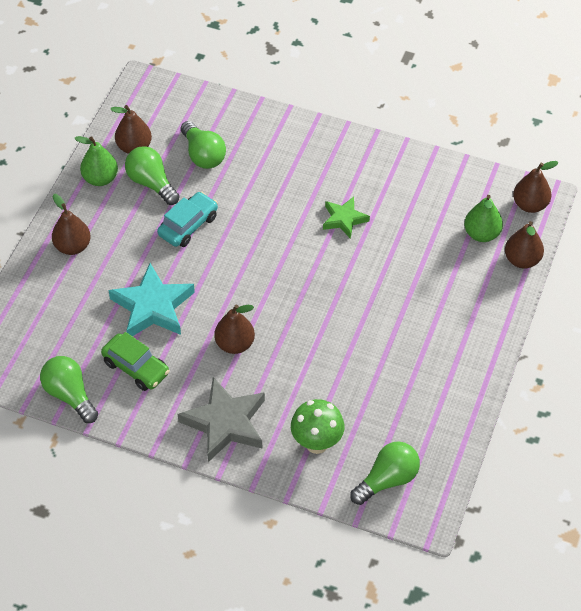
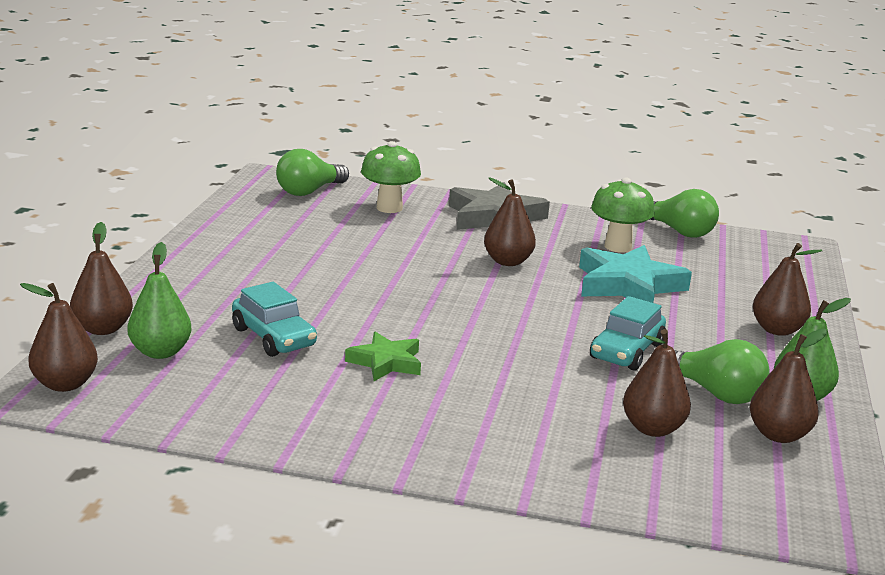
camera: 170 degrees right, 30 degrees down
(136, 368) = (618, 247): green car -> green mushroom
(203, 155) = (652, 428): green light bulb -> brown pear
(413, 247) = (273, 337): none -> turquoise car

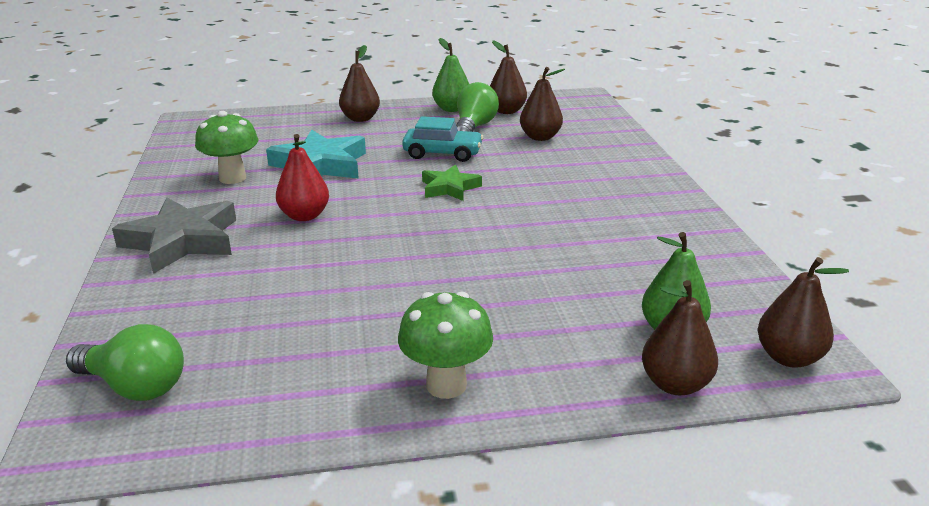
camera: 110 degrees left, 5 degrees up
(273, 337) = (576, 283): turquoise car -> none
(386, 362) = (558, 226): green star -> green star (449, 188)
(389, 208) = (179, 308): green mushroom -> green mushroom (446, 385)
(508, 261) = (304, 216): brown pear -> red pear
(679, 231) = (177, 160): green light bulb -> none

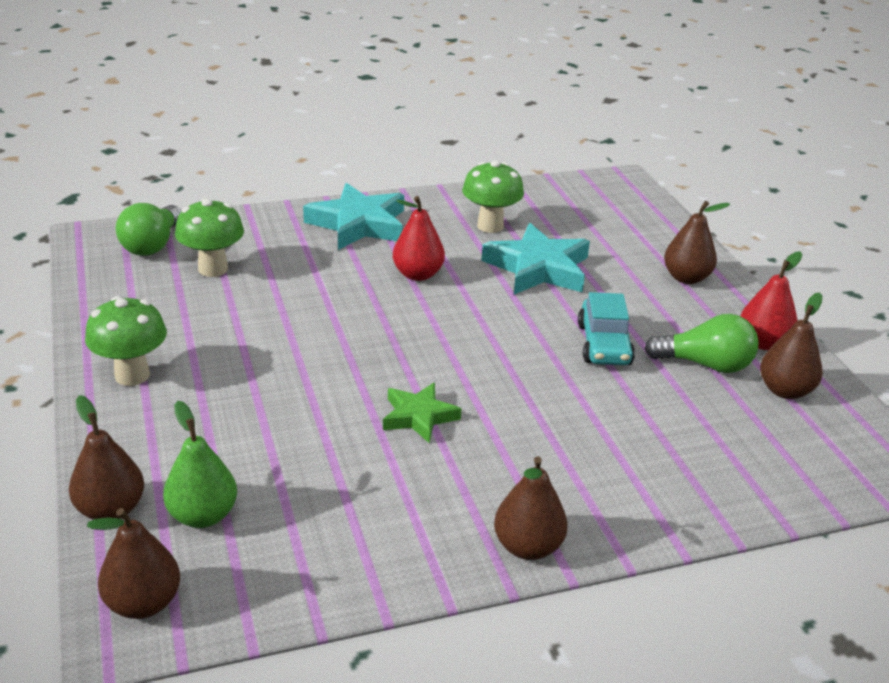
camera: 80 degrees right, 5 degrees up
(182, 241) = (358, 224): grey star -> turquoise star
(229, 335) = (213, 269): none -> green mushroom
(449, 188) = (507, 355): green star -> green star (419, 416)
(452, 109) = (763, 343): green pear -> red pear
(540, 137) = (698, 423): brown pear -> brown pear (527, 547)

